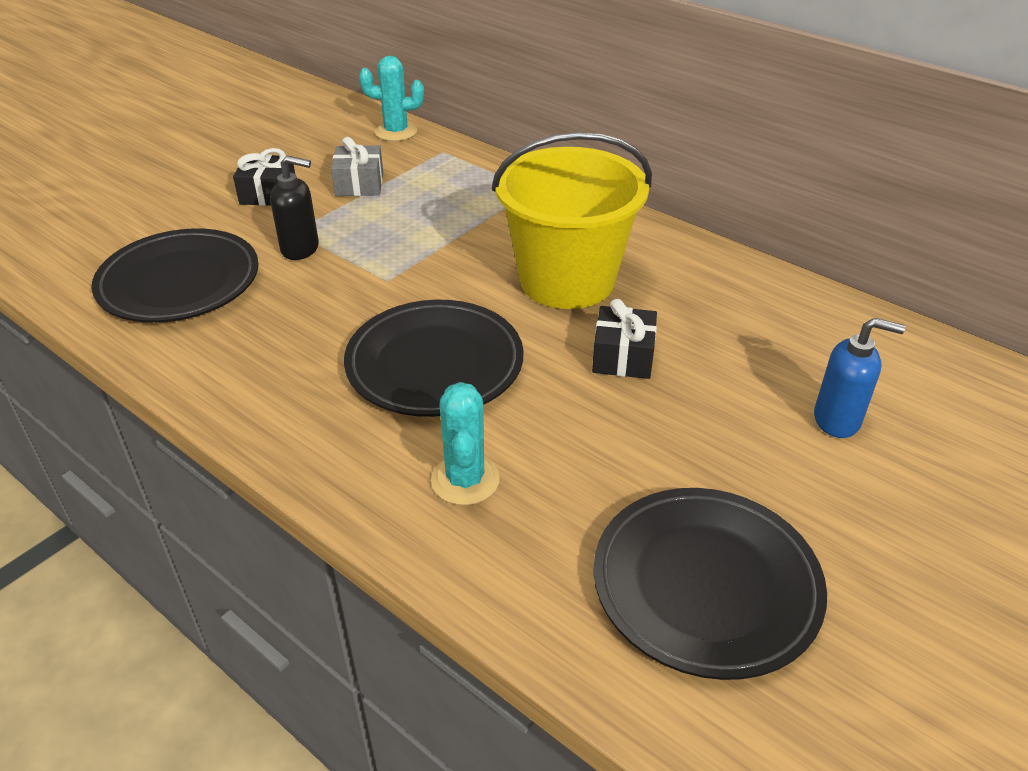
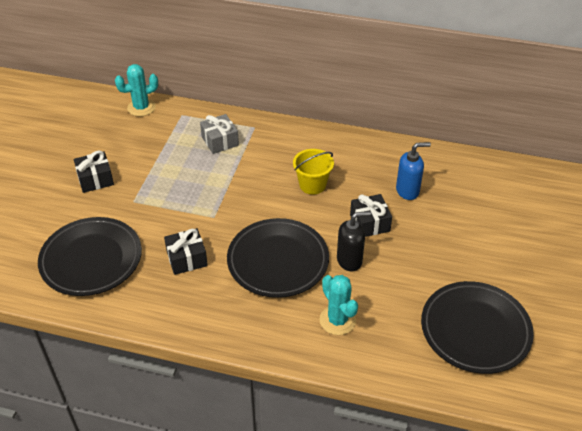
camera: 25 degrees left, 5 degrees up
(300, 249) = (147, 212): black soap dispenser -> black soap dispenser (349, 260)
(305, 320) = (187, 258): none -> black gift
(359, 184) = (148, 155): grey gift -> grey gift (220, 141)
(567, 280) = (312, 185): yellow bucket -> yellow bucket, size x0.48
(837, 420) = (486, 224): blue soap dispenser -> blue soap dispenser (407, 191)

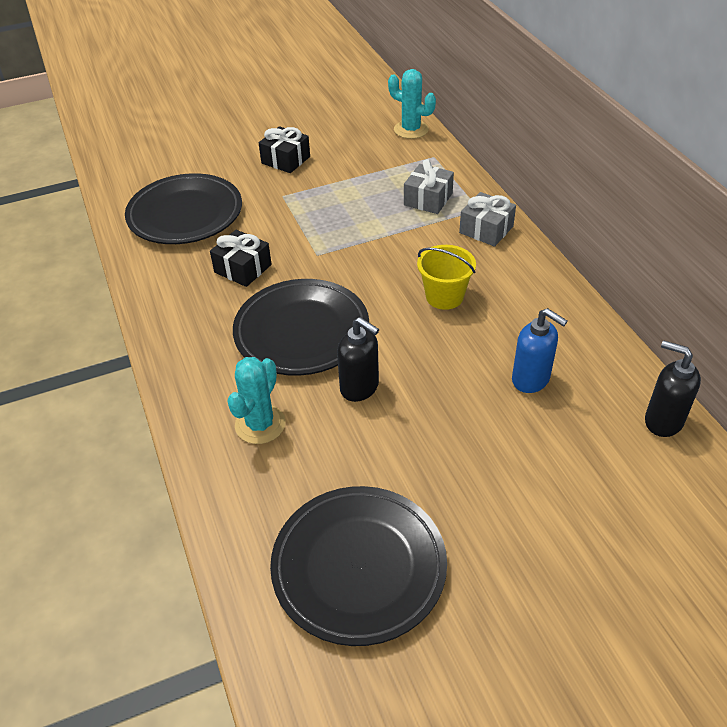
camera: 55 degrees right, 0 degrees up
(275, 135) = (486, 230): none -> grey gift
(369, 223) = (437, 374): black gift -> none
(475, 164) = (663, 421): none -> black soap dispenser

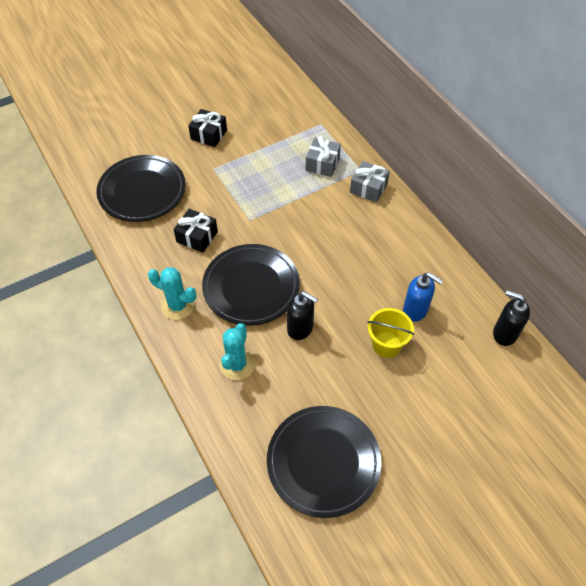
camera: 10 degrees left, 10 degrees up
(411, 130) = (299, 99): turquoise cactus -> turquoise cactus (178, 306)
(444, 296) = (347, 248): yellow bucket -> yellow bucket (386, 344)

